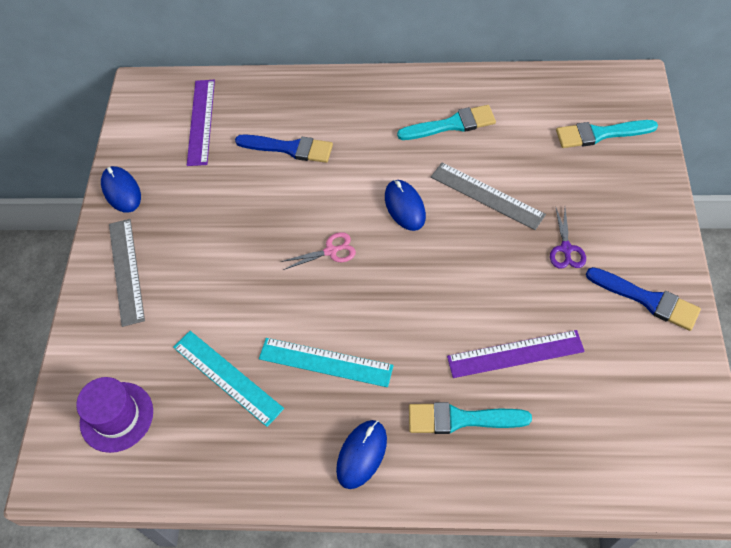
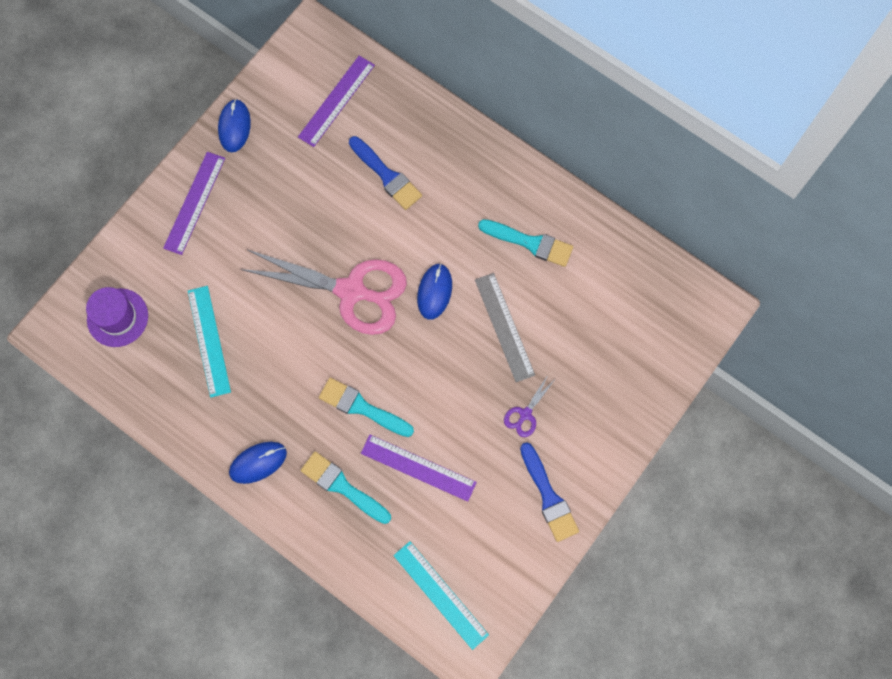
camera: 30 degrees right, 15 degrees up
(126, 271) = (194, 202): grey ruler -> purple ruler
(325, 362) = (283, 378): turquoise ruler -> turquoise ruler (440, 595)
(331, 251) = (351, 291): pink scissors -> pink scissors, size x2.45
(600, 134) = (641, 336): turquoise brush -> turquoise brush (362, 407)

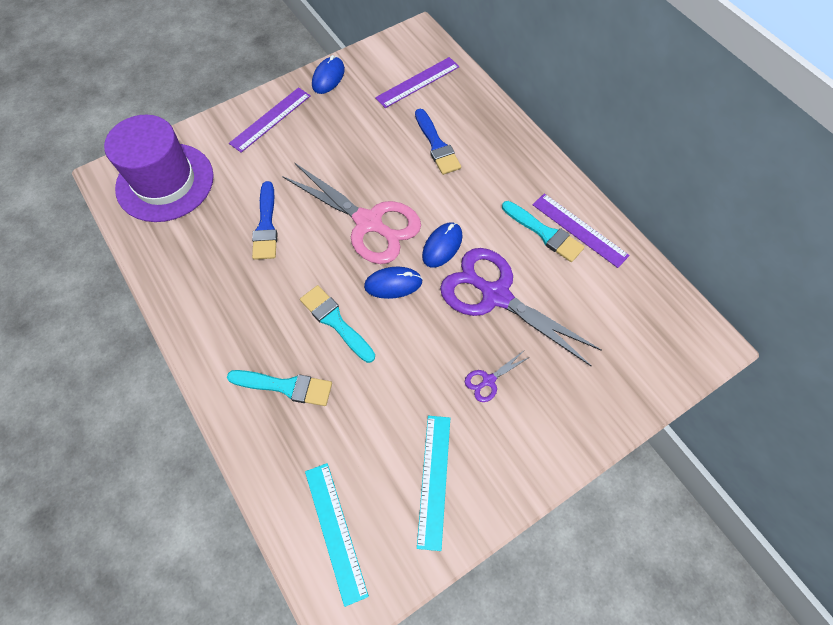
camera: 20 degrees right, 10 degrees down
(117, 317) = (165, 182): purple hat -> purple hat, size x1.75
(209, 341) = (229, 223): turquoise ruler -> turquoise ruler (434, 480)
(258, 462) = (220, 337): blue mouse -> blue mouse (393, 284)
(342, 486) = (286, 386): turquoise brush -> turquoise brush turned 135 degrees clockwise
(418, 468) = (365, 394): purple ruler -> purple ruler (579, 230)
(504, 327) = (495, 295): grey ruler -> purple scissors
(548, 496) = (484, 470): blue brush -> blue brush (266, 225)

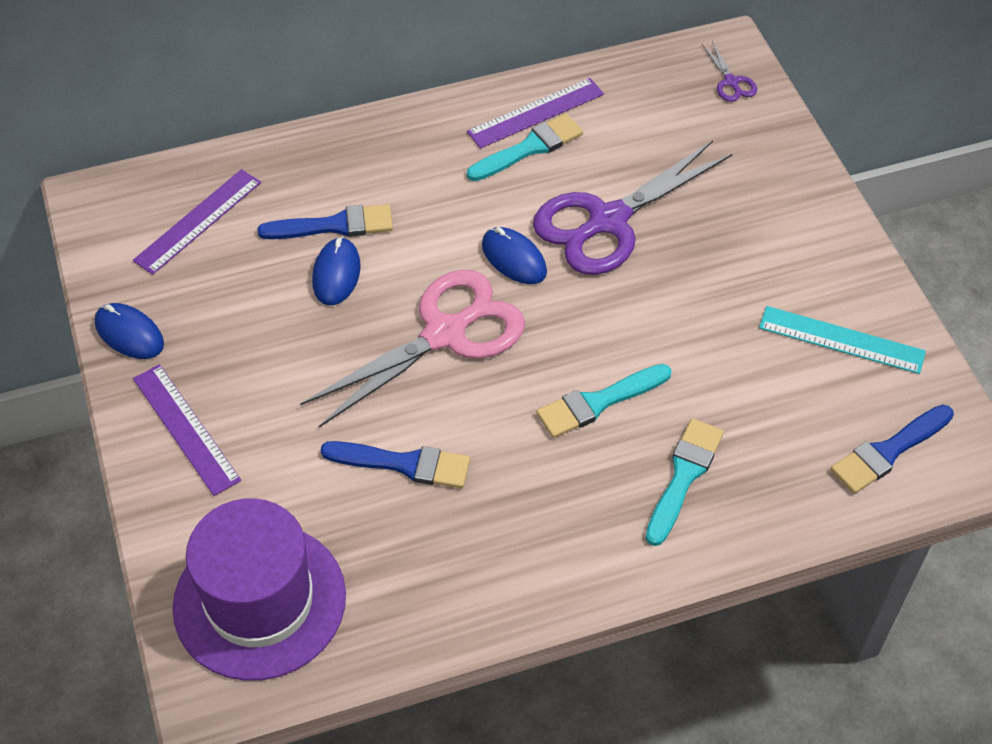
camera: 75 degrees left, 10 degrees down
(335, 531) = (888, 451): turquoise ruler -> blue brush
(393, 284) = (558, 325): blue mouse -> blue mouse (336, 274)
(417, 82) = (198, 221): purple ruler -> purple ruler turned 60 degrees clockwise
(488, 380) = (725, 257): purple scissors -> purple scissors (731, 82)

